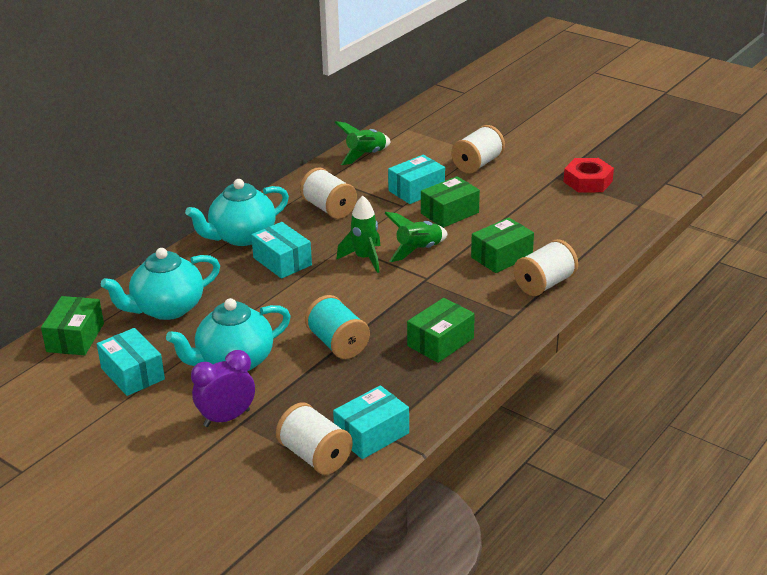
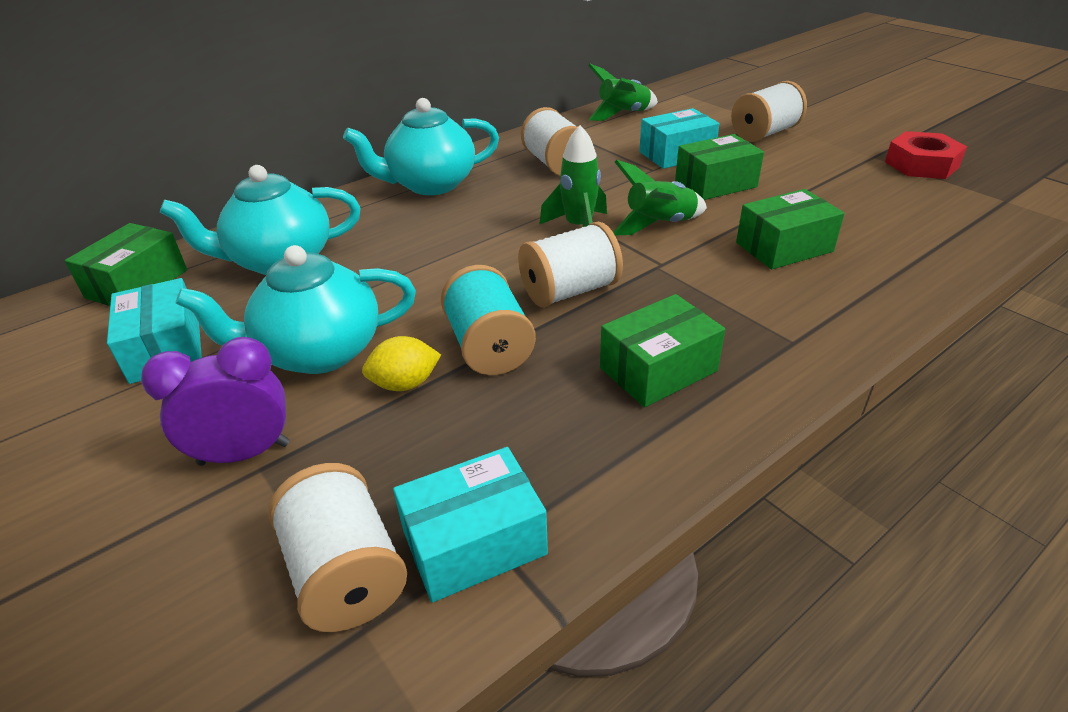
camera: 15 degrees right, 5 degrees up
(282, 261) = (466, 219): turquoise box -> none
(297, 371) = (405, 384): none -> yellow lemon
(544, 284) = (852, 296): white spool -> white spool (569, 291)

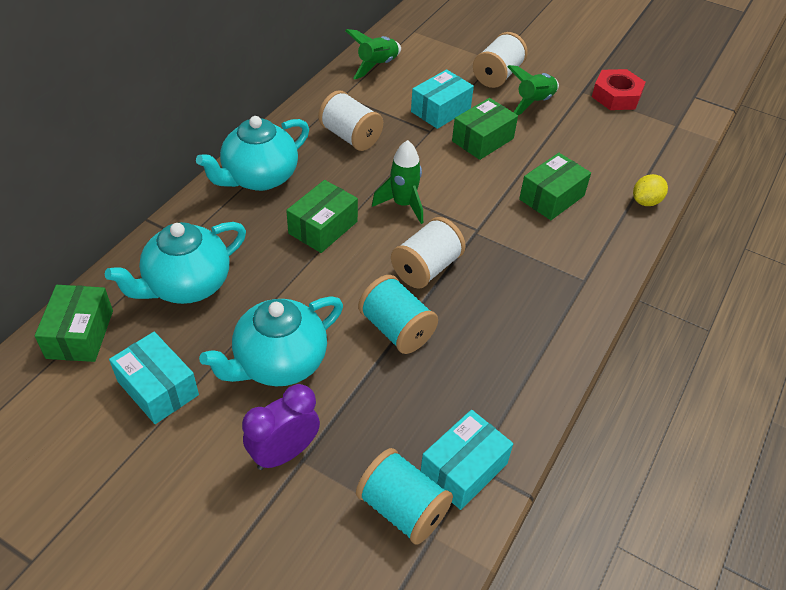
camera: 25 degrees left, 10 degrees up
(346, 573) = (402, 509): white spool -> turquoise spool
(405, 384) = (357, 373): yellow lemon -> yellow lemon (646, 201)
(658, 369) = (513, 321): green box -> green box (323, 227)
(659, 225) = (460, 191): green rocket -> green rocket (534, 103)

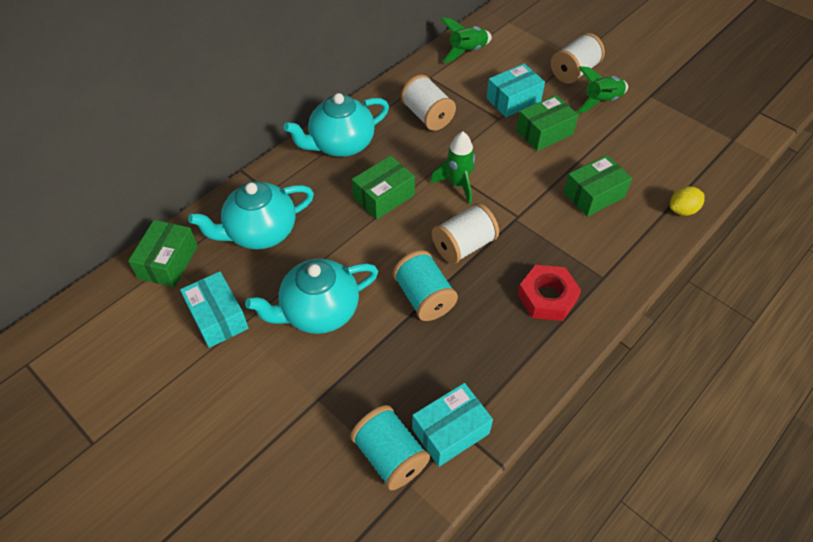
camera: 15 degrees right, 5 degrees up
(284, 453) = (305, 390): purple clock -> none
(616, 96) = (682, 103): red nut -> red nut (547, 297)

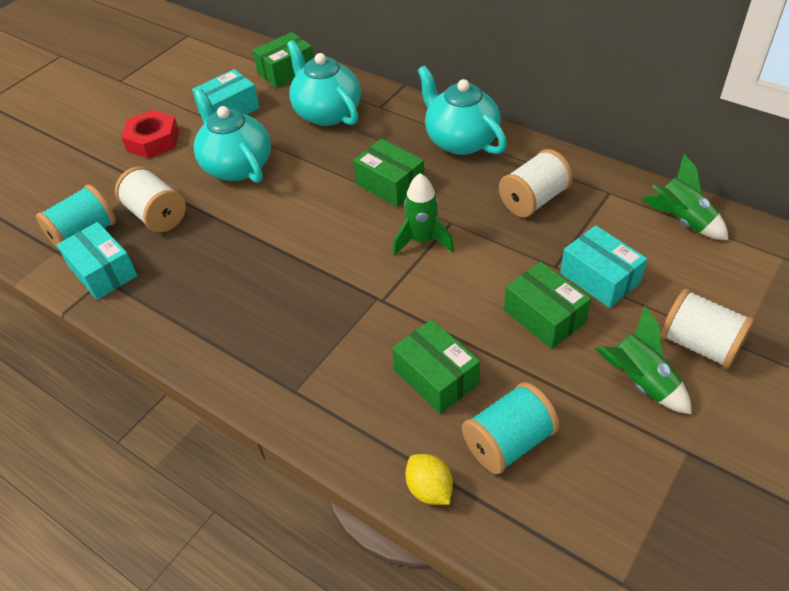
camera: 85 degrees right, 5 degrees down
(168, 262) = (286, 71): green box -> green box turned 45 degrees counterclockwise
(424, 297) = (256, 233): turquoise spool -> turquoise spool (508, 442)
(463, 246) = (328, 256): white spool -> white spool (156, 215)
(547, 297) = (260, 335): red nut -> red nut (153, 140)

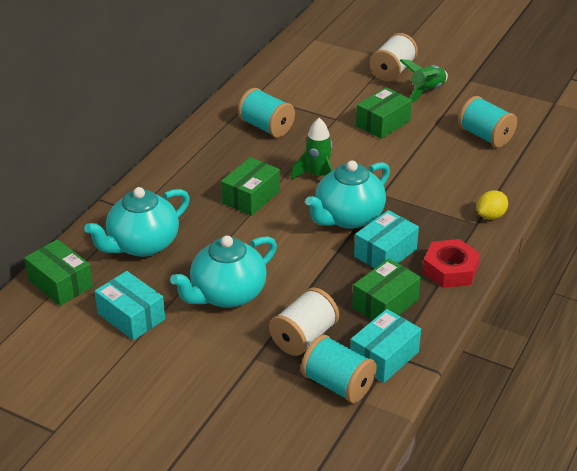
camera: 100 degrees left, 10 degrees down
(153, 140) = (183, 368): red nut -> red nut (450, 270)
(429, 489) = (528, 163): yellow lemon -> yellow lemon (491, 216)
(436, 377) = (446, 164): green box -> green box (385, 303)
(460, 140) = (191, 163): turquoise teapot -> turquoise teapot (348, 217)
(533, 200) = (266, 127): white spool -> turquoise spool
(599, 278) = (344, 102): turquoise box -> turquoise box (385, 253)
(682, 220) = (283, 69): green rocket -> none

